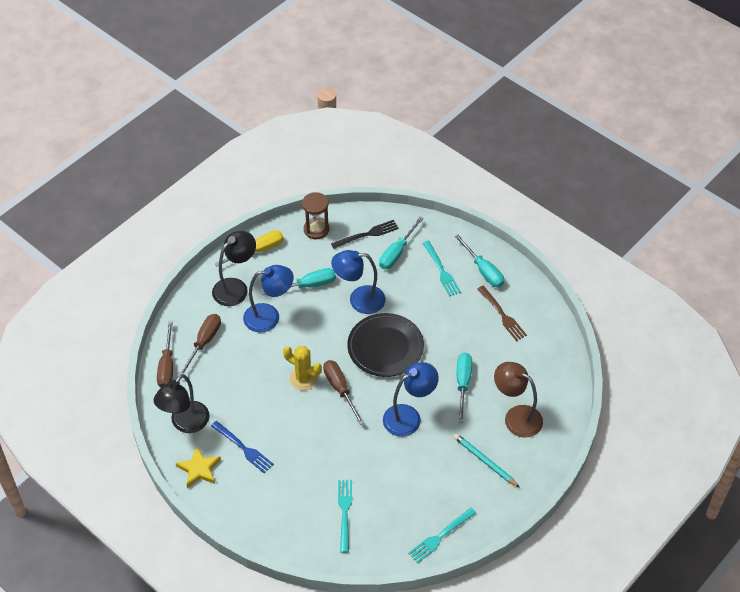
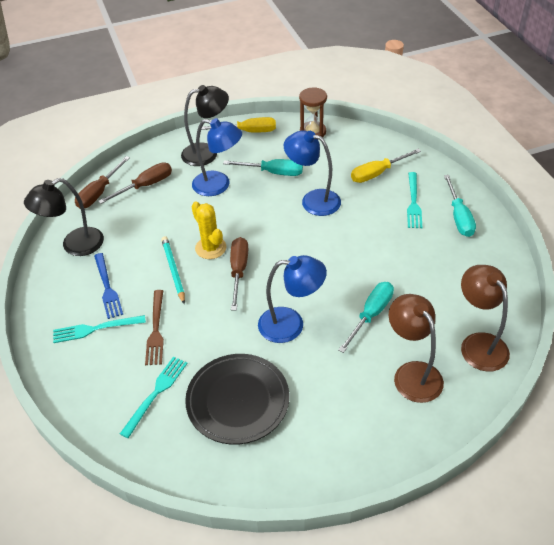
camera: 30 degrees right, 5 degrees down
(199, 469) = (53, 290): yellow star -> none
(367, 234) = (358, 150): black fork -> none
(385, 348) = (310, 250): black plate -> black plate (238, 401)
(397, 252) = (377, 173): turquoise screwdriver -> yellow screwdriver
(440, 536) = (240, 470): turquoise fork -> turquoise fork (95, 329)
(485, 461) = (346, 407): turquoise pencil -> turquoise pencil (173, 270)
(502, 315) = (456, 264): brown fork -> brown fork (156, 330)
(549, 374) = (478, 344): none -> brown lamp

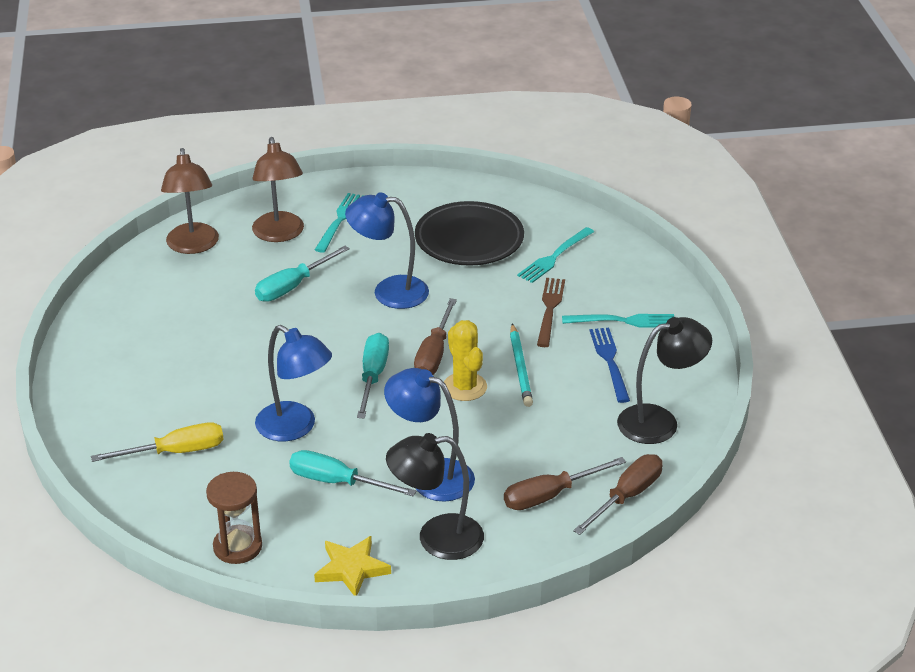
camera: 170 degrees left, 10 degrees down
(248, 132) = (351, 569): yellow screwdriver -> yellow star
(413, 202) = (153, 400): turquoise fork -> turquoise fork (340, 220)
(459, 217) = (107, 371): turquoise screwdriver -> turquoise screwdriver (373, 376)

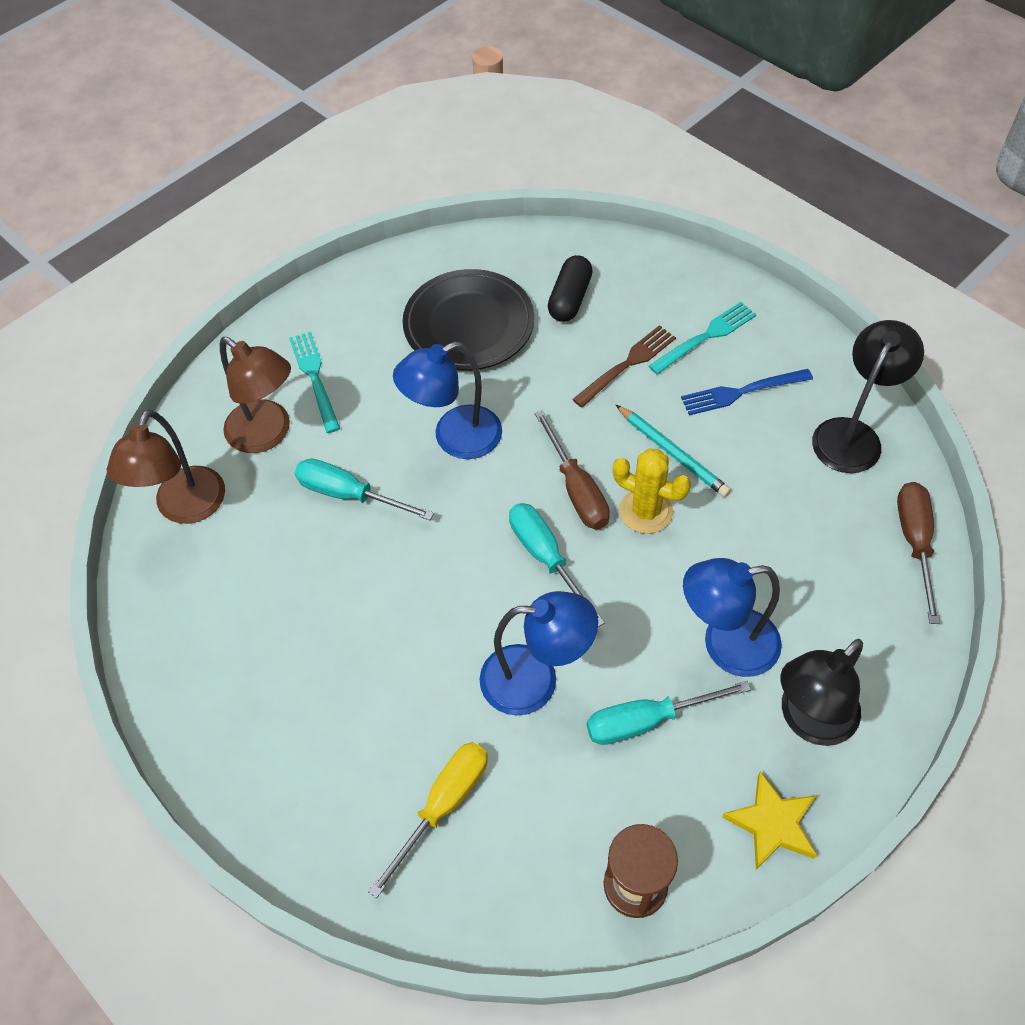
camera: 35 degrees left, 20 degrees up
(193, 246) = (185, 508): brown lamp -> brown lamp turned 60 degrees clockwise
(292, 286) = (349, 494): turquoise screwdriver -> turquoise screwdriver turned 105 degrees clockwise
(549, 309) = (627, 364): brown fork -> brown fork turned 75 degrees clockwise
(550, 495) = (852, 590): brown screwdriver -> none
(554, 257) = (569, 299): turquoise fork -> black capsule
(609, 361) = (741, 392): blue fork -> blue fork turned 60 degrees counterclockwise

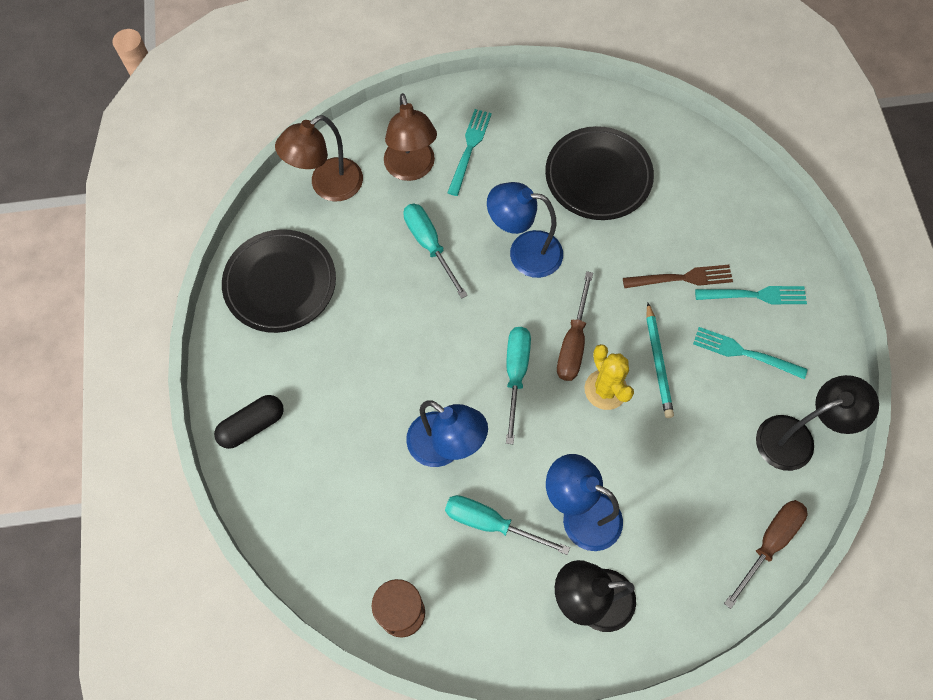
camera: 35 degrees right, 10 degrees up
(210, 642) = (280, 283): none -> black plate
(443, 805) = (333, 481): yellow screwdriver -> none
(569, 299) = (683, 202): black capsule -> black capsule (252, 425)
(741, 392) = (744, 353): blue fork -> turquoise fork
(772, 823) = (512, 643): yellow star -> none

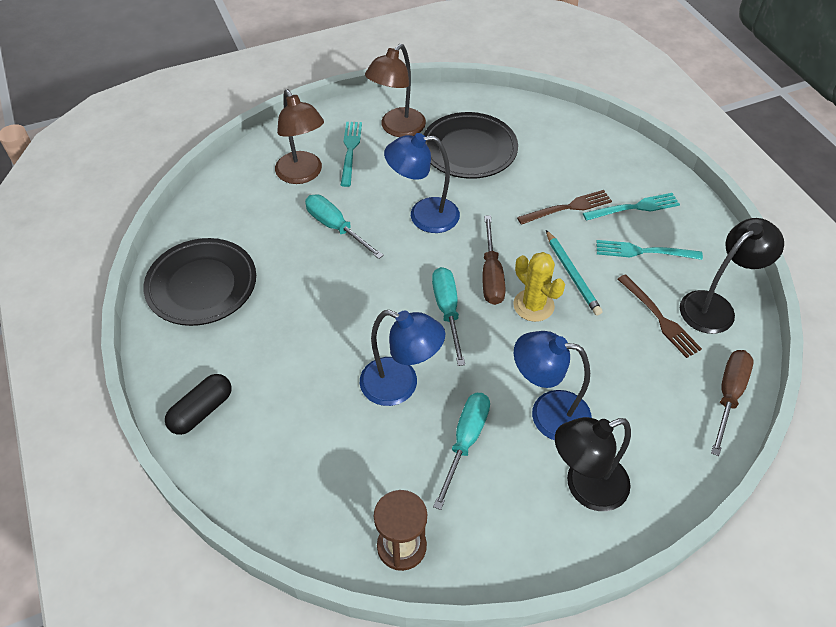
camera: 15 degrees left, 15 degrees down
(327, 186) = (228, 201): brown lamp -> brown lamp (397, 128)
(491, 523) = (465, 441): turquoise screwdriver -> turquoise screwdriver turned 105 degrees clockwise
(732, 437) = (660, 318): none -> brown fork

